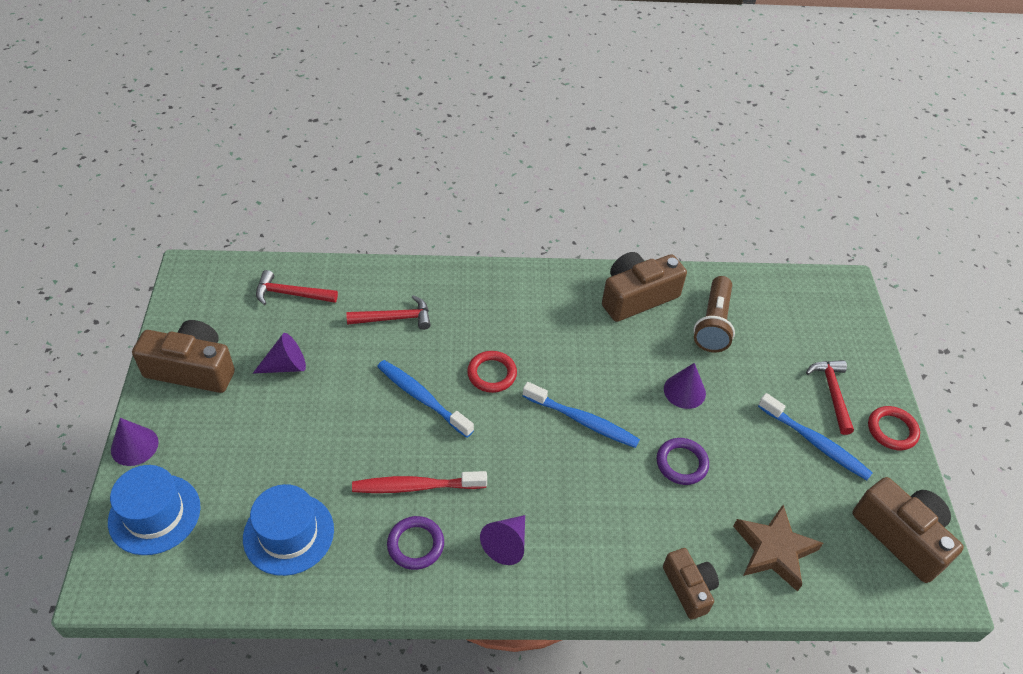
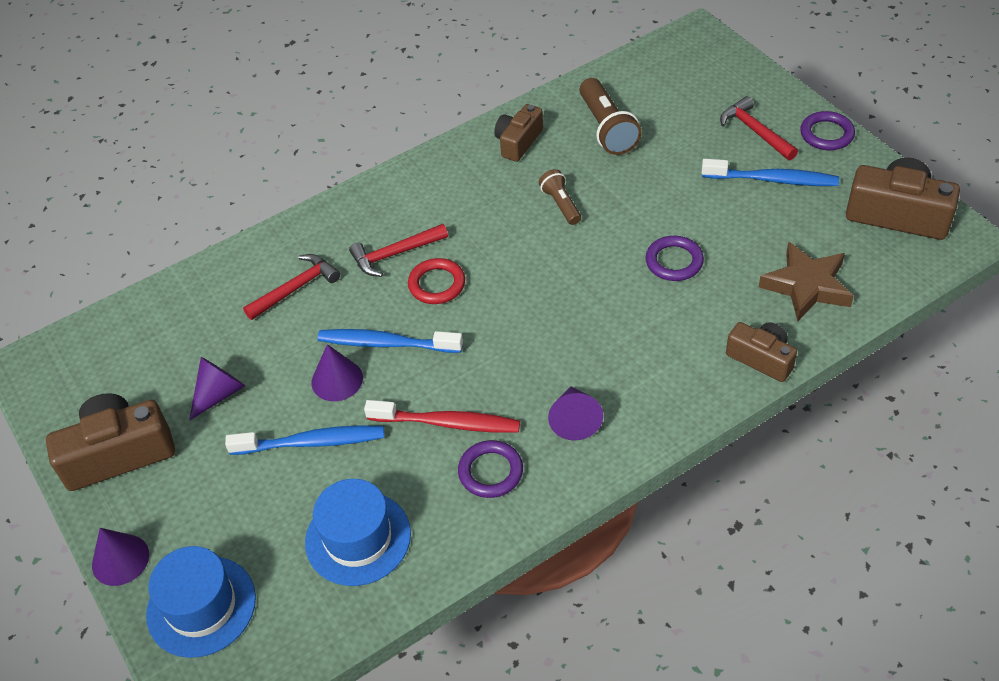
camera: 25 degrees left, 0 degrees up
(291, 294) = (164, 325): red hammer -> red hammer (395, 254)
(415, 486) = (447, 423): red toothbrush -> red toothbrush turned 135 degrees counterclockwise
(583, 421) = (557, 276): blue toothbrush -> blue toothbrush (312, 442)
(630, 365) = (561, 204): none -> brown flashlight
(637, 297) = (518, 142): brown camera -> brown camera, size x0.61
(684, 391) = (627, 200): purple cone -> purple cone (337, 380)
(892, 430) = (826, 134): red ring -> purple ring

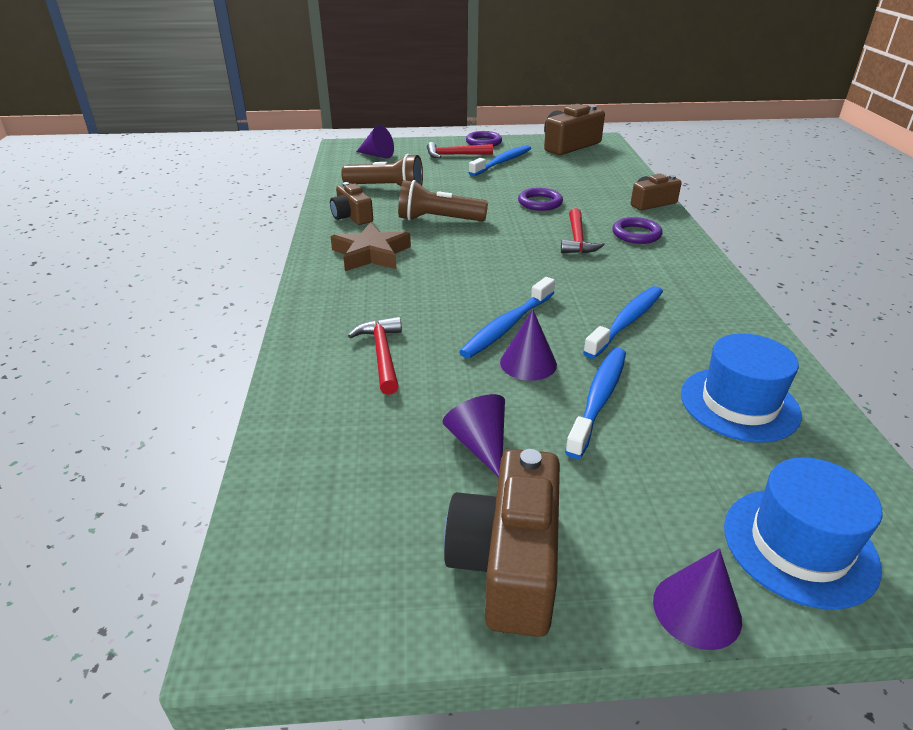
camera: 65 degrees left, 15 degrees down
(395, 254) = (404, 294): red hammer -> red hammer (577, 239)
(437, 284) = (463, 285): red ring -> none
(447, 423) = (626, 322): red toothbrush -> blue toothbrush
(490, 472) = (694, 317): purple ring -> purple ring (636, 234)
(561, 204) = (439, 220): brown flashlight -> brown flashlight, size x1.69
(574, 420) = (661, 271): purple cone -> purple cone (377, 155)
(807, 286) = (601, 177): brown star -> brown star (371, 254)

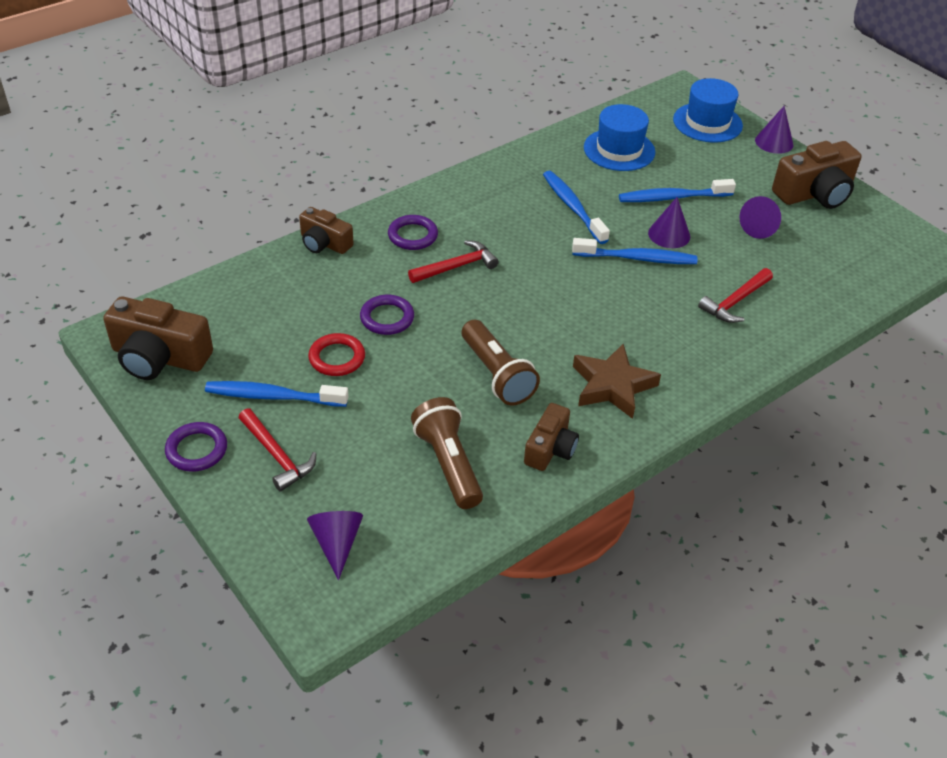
camera: 125 degrees left, 10 degrees up
(516, 182) = (337, 358): none -> red ring
(626, 322) = (572, 207): blue toothbrush -> blue toothbrush turned 60 degrees clockwise

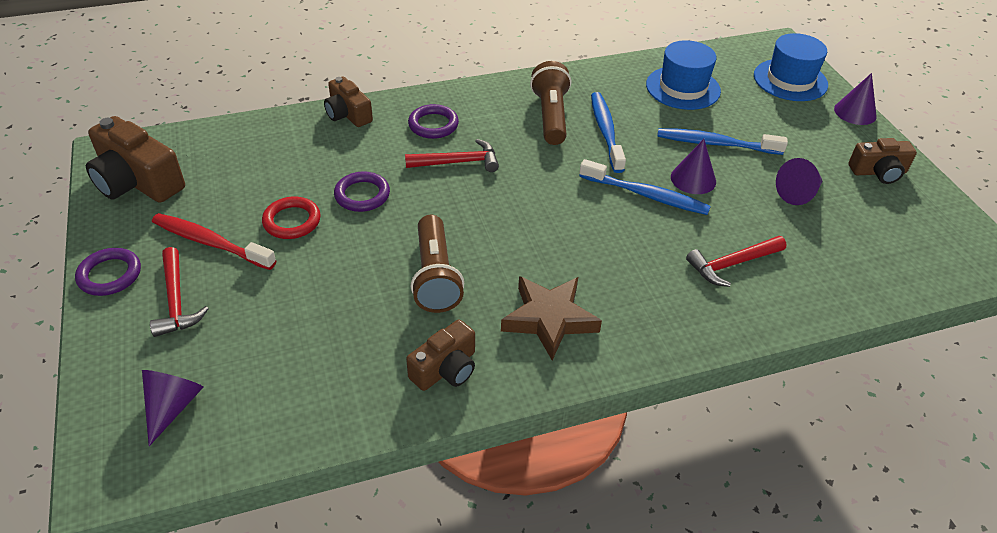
camera: 20 degrees right, 0 degrees up
(273, 396) = (210, 242): blue toothbrush -> red toothbrush
(448, 464) = (332, 355): brown flashlight -> brown flashlight (551, 116)
(815, 193) = (878, 172): brown camera -> brown camera, size x0.61

